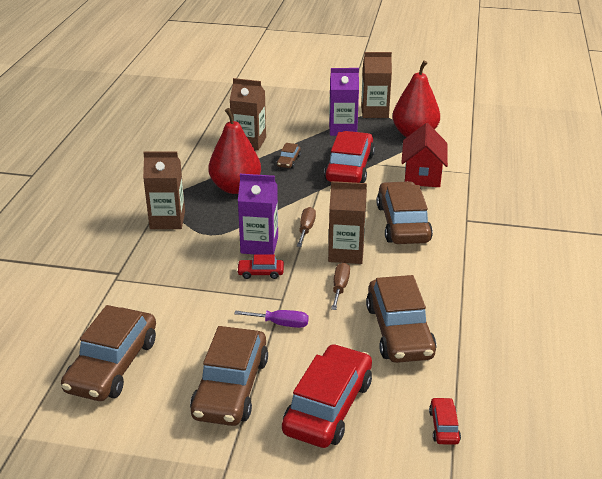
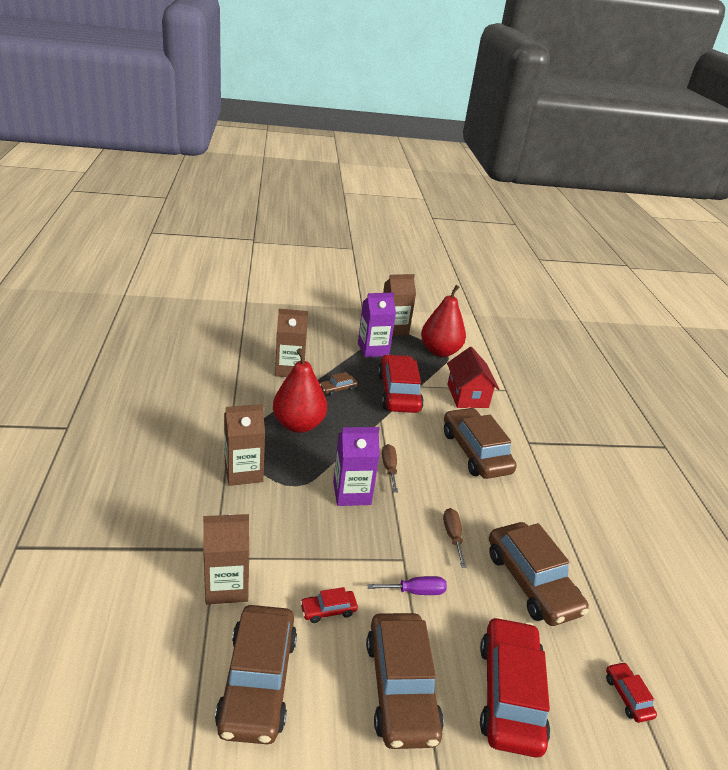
camera: 20 degrees left, 0 degrees up
(260, 273) = (368, 528): red car -> red car (328, 610)
(288, 161) = (338, 389): brown car -> brown car turned 60 degrees clockwise
(346, 253) = (440, 493): brown carton -> brown carton (226, 586)

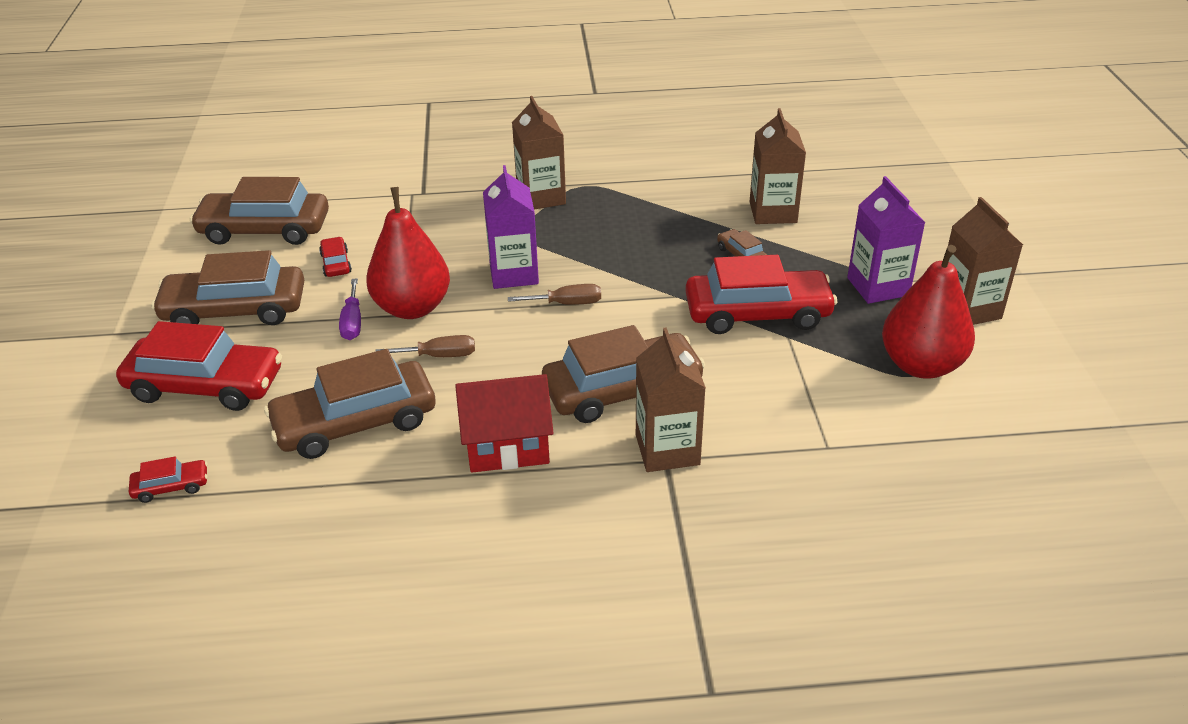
camera: 95 degrees right, 5 degrees up
(226, 586) = (374, 204): brown carton -> brown carton (667, 450)
(298, 425) = (643, 227): red pear -> red pear (412, 308)
(467, 396) = (782, 392): red house -> red house (507, 446)

